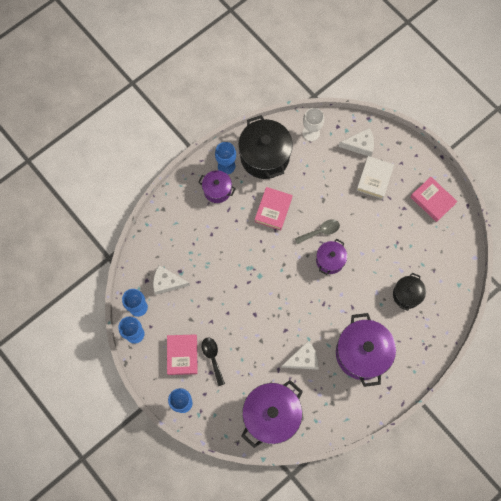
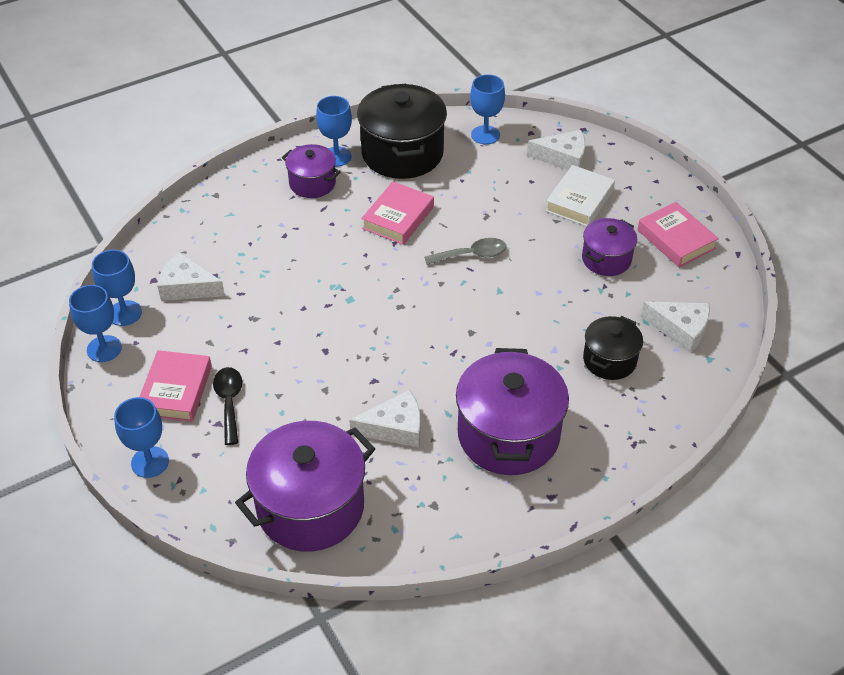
camera: 10 degrees right, 25 degrees down
(311, 133) = (485, 135): white goblet -> blue goblet
(330, 260) = (479, 295): purple pot -> purple pot (606, 259)
(442, 267) = (681, 329): none -> white cheese

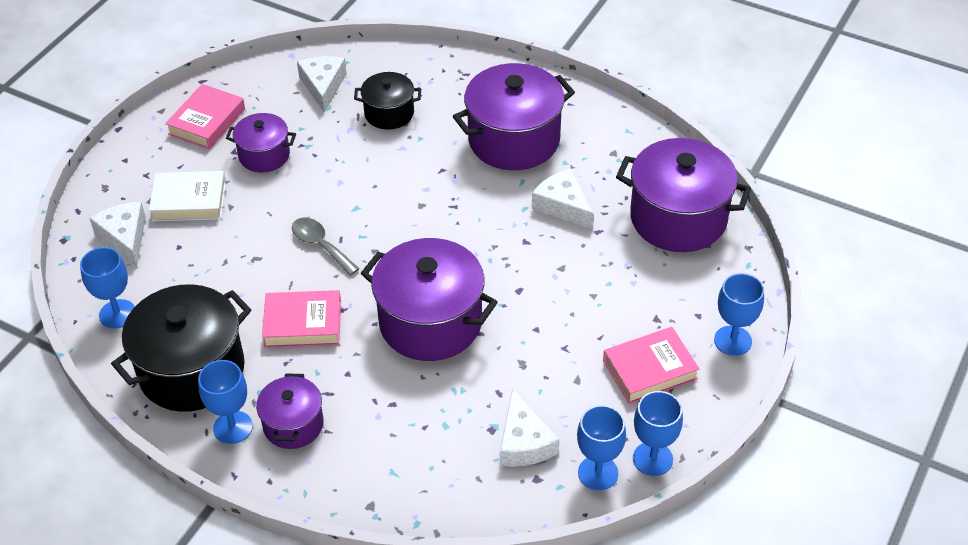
camera: 120 degrees left, 0 degrees up
(229, 402) = (629, 324): black spoon -> none
(339, 284) = (430, 322): none -> purple pot

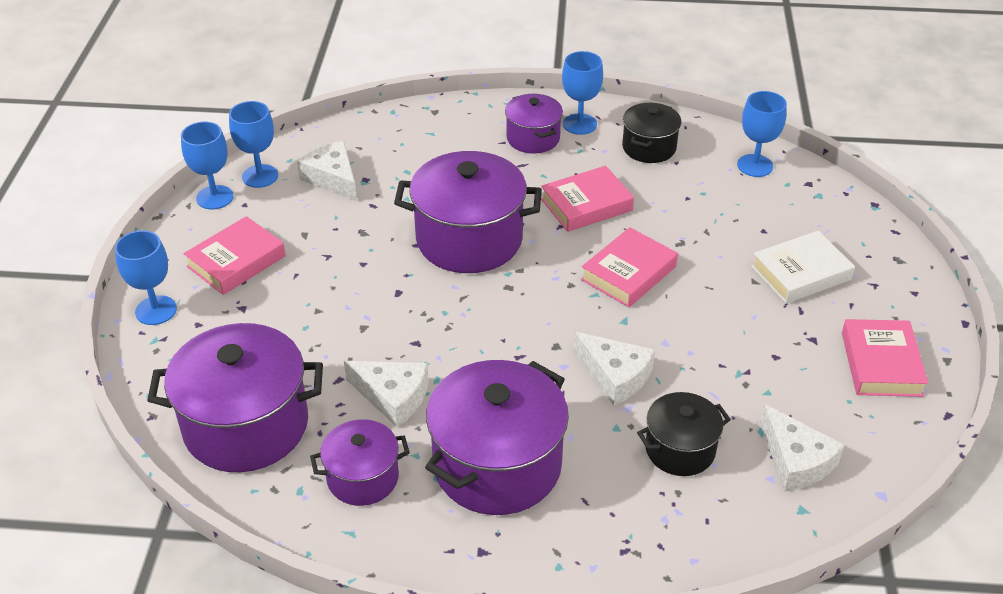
camera: 155 degrees right, 5 degrees down
(125, 237) = (822, 223): white cheese -> white cheese (615, 376)
(192, 370) = (649, 147): black pot -> black pot, size x0.55
(264, 155) = (775, 345): purple pot -> purple pot (363, 478)
(320, 245) = (628, 273): grey spoon -> pink book

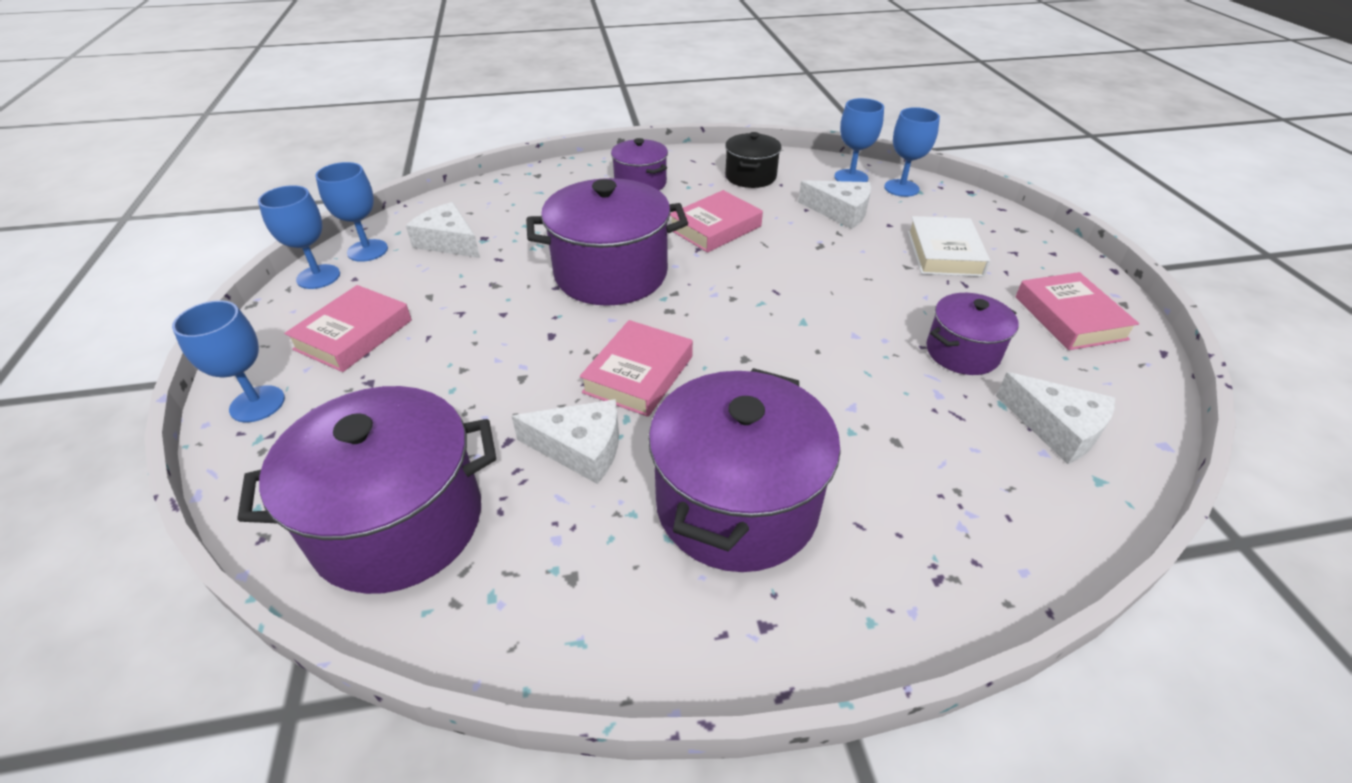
camera: 15 degrees left, 0 degrees up
(363, 478) = (573, 559): purple pot -> purple pot (962, 352)
(579, 124) = (679, 167): blue goblet -> blue goblet (901, 188)
(615, 376) = (822, 377): white cheese -> white cheese (840, 211)
(628, 273) = (785, 278): pink book -> pink book (638, 374)
(680, 449) = (932, 441): black pot -> none
(800, 273) = (944, 253): white book -> white book turned 45 degrees counterclockwise

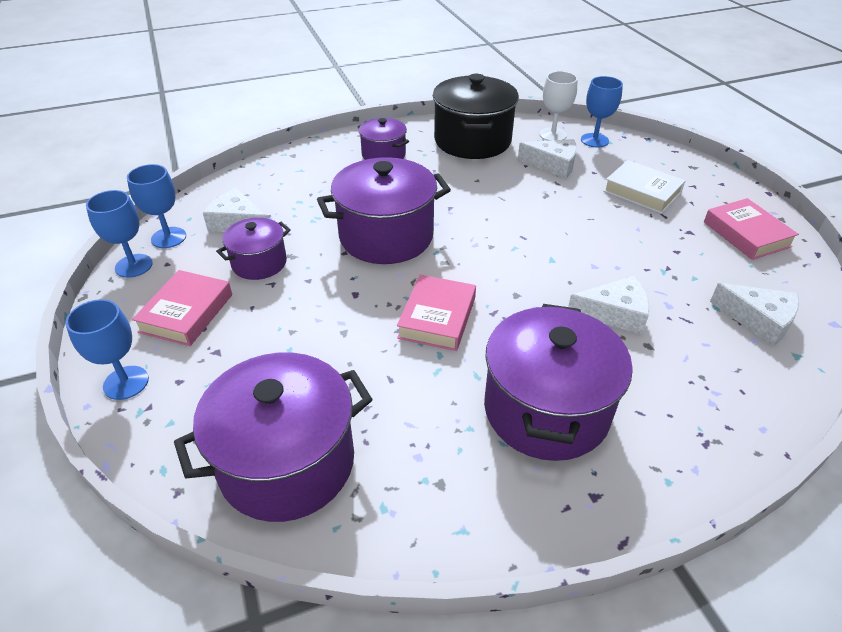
camera: 10 degrees left, 0 degrees up
(581, 448) = (412, 383): white cheese -> white cheese (614, 313)
(715, 228) = (458, 188): pink book -> none
(750, 176) = (472, 141): black pot -> black pot, size x1.80
(851, 177) = (552, 135): blue goblet -> white goblet
(944, 253) = (642, 192): white book -> white book turned 45 degrees counterclockwise
(962, 352) = (677, 270): purple pot -> purple pot (259, 263)

